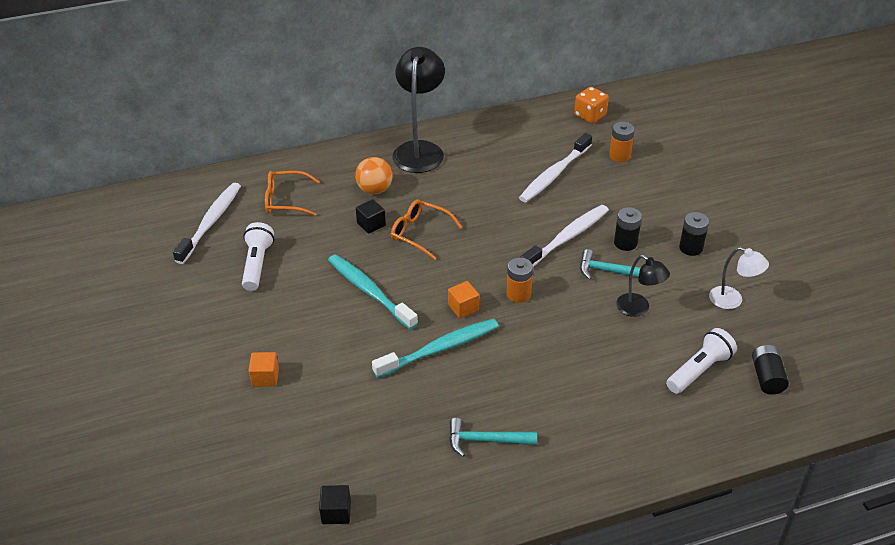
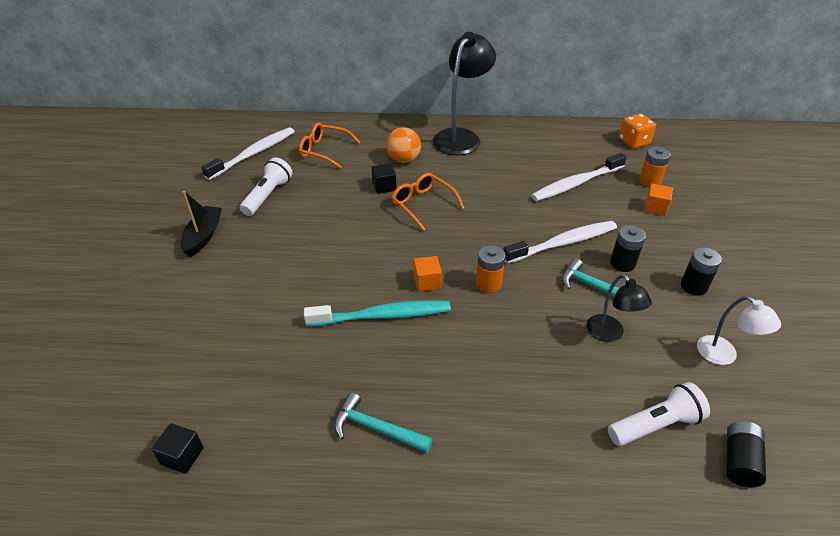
camera: 20 degrees right, 0 degrees up
(218, 323) = (203, 236): none -> black boat
(265, 377) = (209, 295): orange cube -> orange cube (655, 208)
(369, 291) = (348, 243): turquoise toothbrush -> none

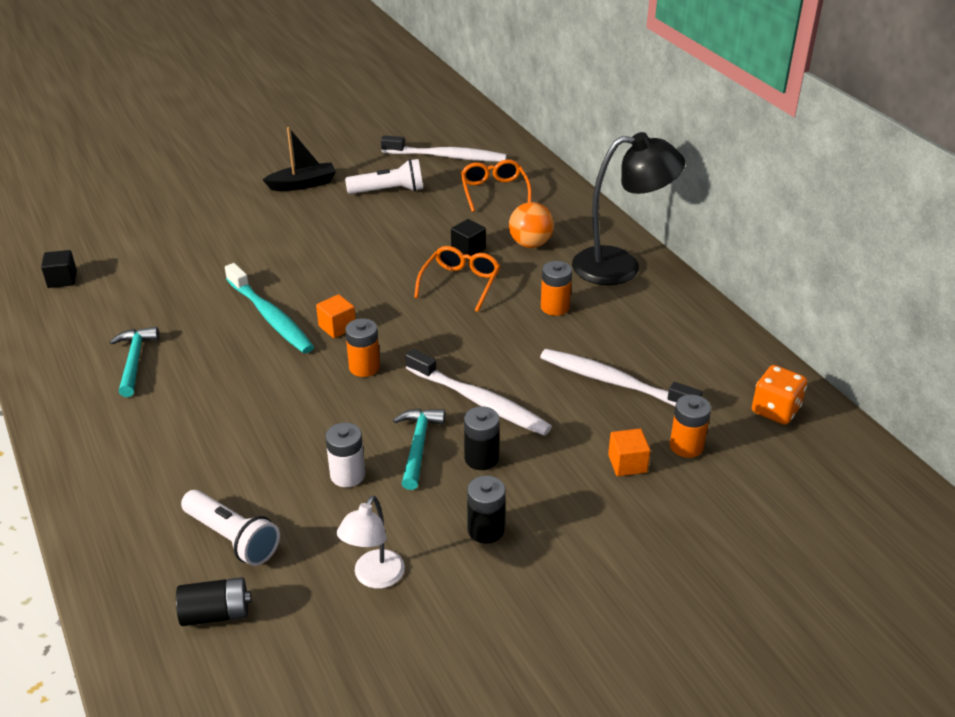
camera: 60 degrees right, 5 degrees down
(483, 176) = (555, 307): none -> orange battery
(609, 334) = (347, 475): black lamp -> white battery

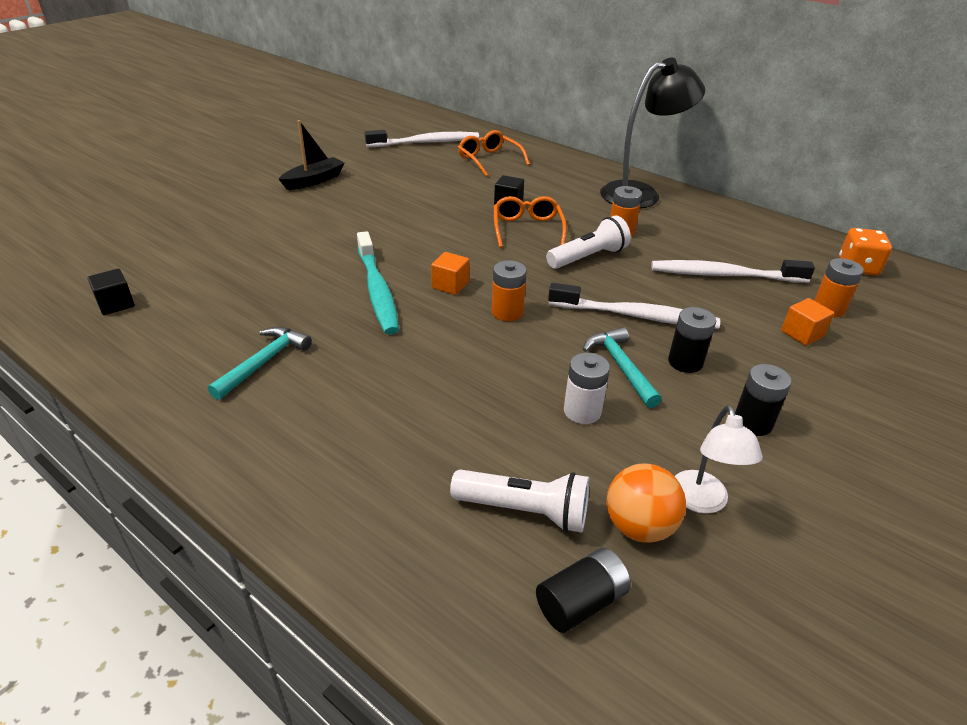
camera: 25 degrees left, 0 degrees up
(134, 361) = (263, 362): turquoise hammer -> turquoise hammer turned 60 degrees clockwise
(270, 317) = (377, 290): turquoise toothbrush -> turquoise toothbrush turned 45 degrees clockwise
(389, 191) = (398, 173): white flashlight -> white flashlight (588, 257)
(530, 244) = (555, 190): orange ball -> orange ball (639, 526)

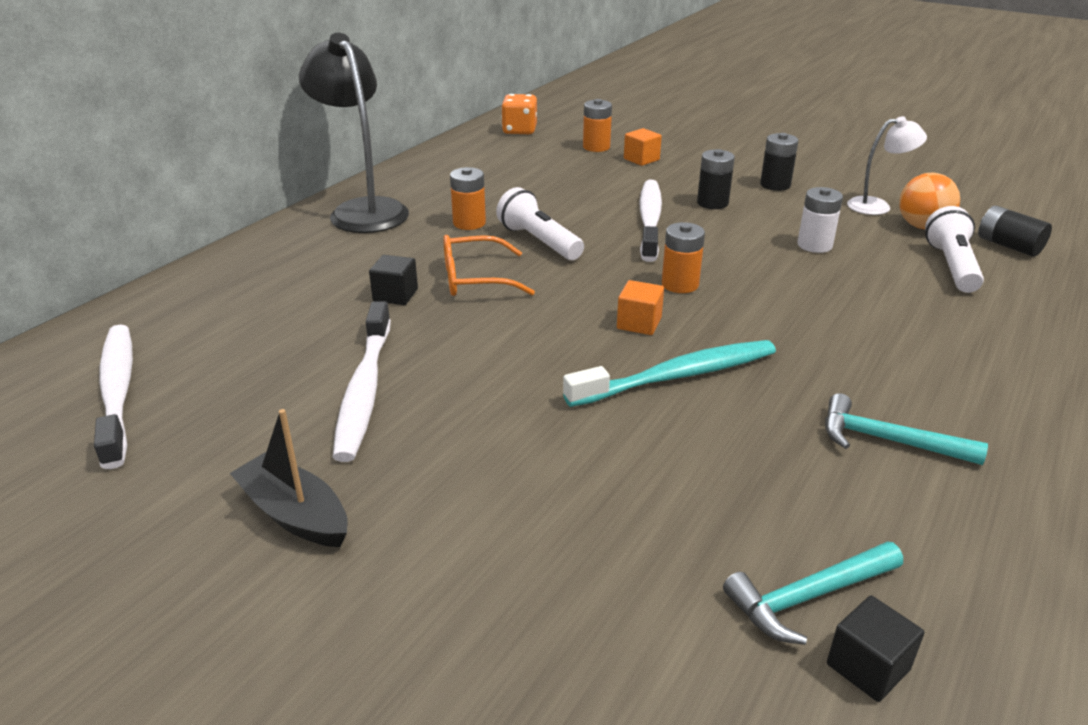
camera: 95 degrees left, 5 degrees down
(489, 160) = (226, 319): orange glasses -> none
(621, 367) = (738, 228): turquoise hammer -> turquoise hammer (809, 597)
(724, 275) = (554, 180): white toothbrush -> white toothbrush (364, 390)

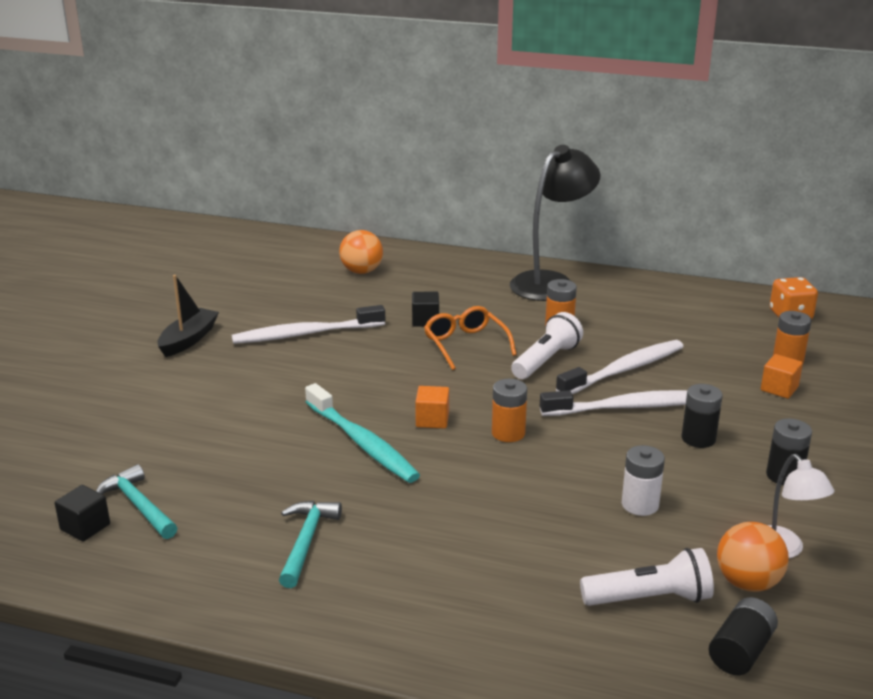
camera: 75 degrees right, 5 degrees down
(117, 392) = (281, 269): white toothbrush -> white toothbrush (624, 370)
(206, 322) = (361, 271): none -> orange ball

